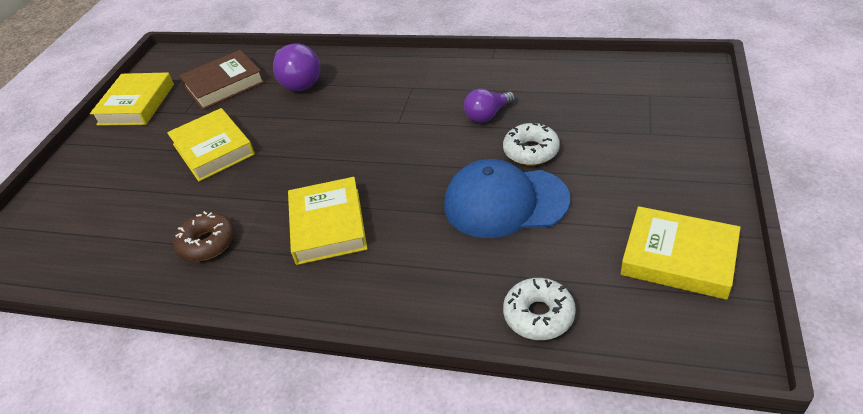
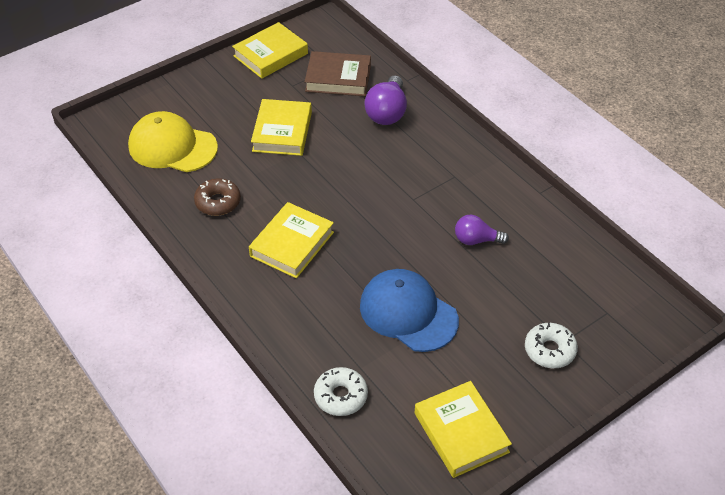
camera: 35 degrees right, 5 degrees up
(102, 230) = (172, 147): none -> yellow cap
(531, 151) = (469, 290): white donut -> white donut (549, 350)

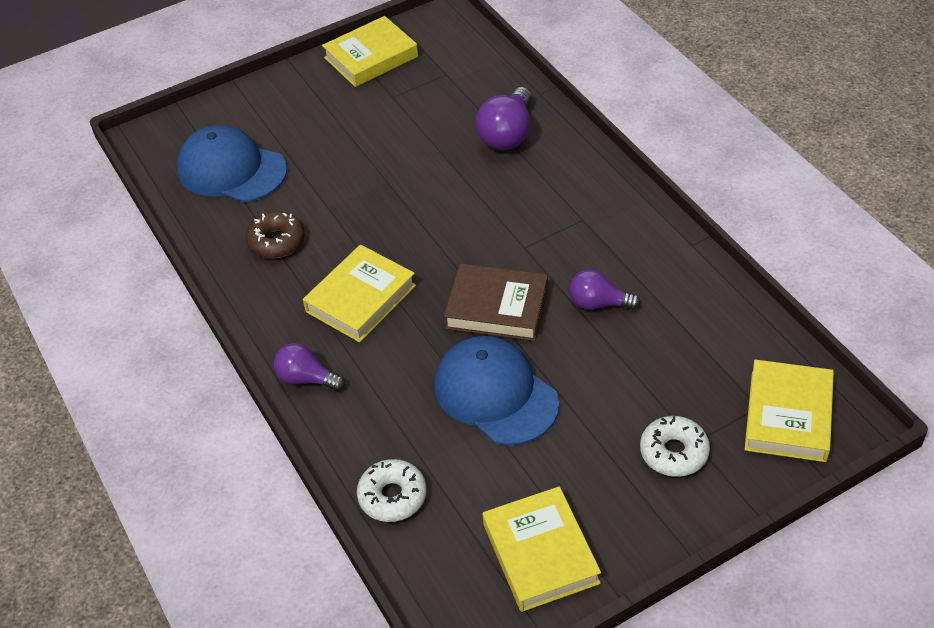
camera: 10 degrees right, 0 degrees up
(172, 147) = (231, 170): yellow cap -> blue cap
(259, 308) = (306, 378): none -> purple light bulb
(282, 132) = (370, 155): yellow book -> yellow book (788, 416)
(338, 78) = (451, 89): brown book -> brown book (497, 308)

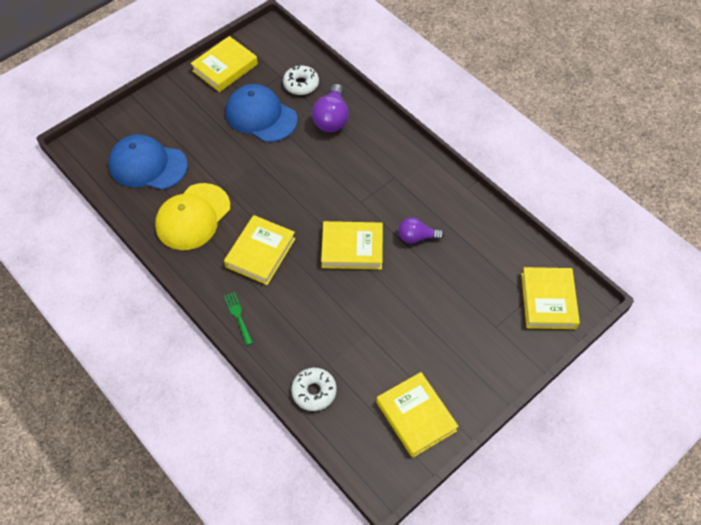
camera: 15 degrees left, 10 degrees up
(276, 241) = (193, 217): brown donut -> yellow cap
(306, 378) = (238, 316): purple light bulb -> green fork
(495, 394) = (364, 310): blue cap -> blue cap (261, 116)
(497, 308) = (352, 248): brown book -> yellow book
(674, 452) = (484, 335): white donut -> white donut (301, 84)

